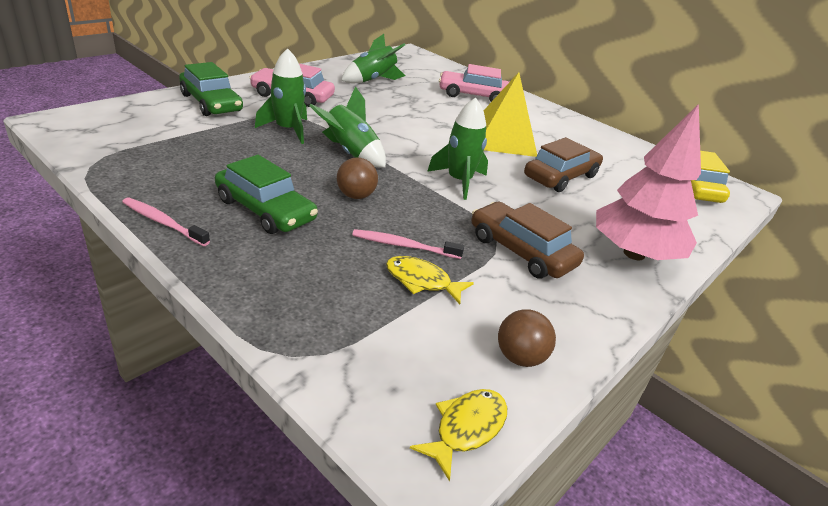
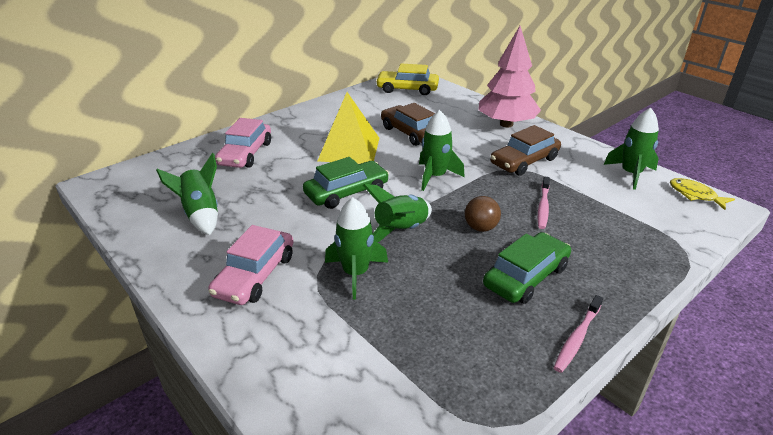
camera: 80 degrees left, 0 degrees up
(211, 103) = (284, 346): green car -> green car (347, 192)
(422, 281) = (581, 201): yellow fish -> none
(520, 357) = (631, 174): brown ball -> green rocket

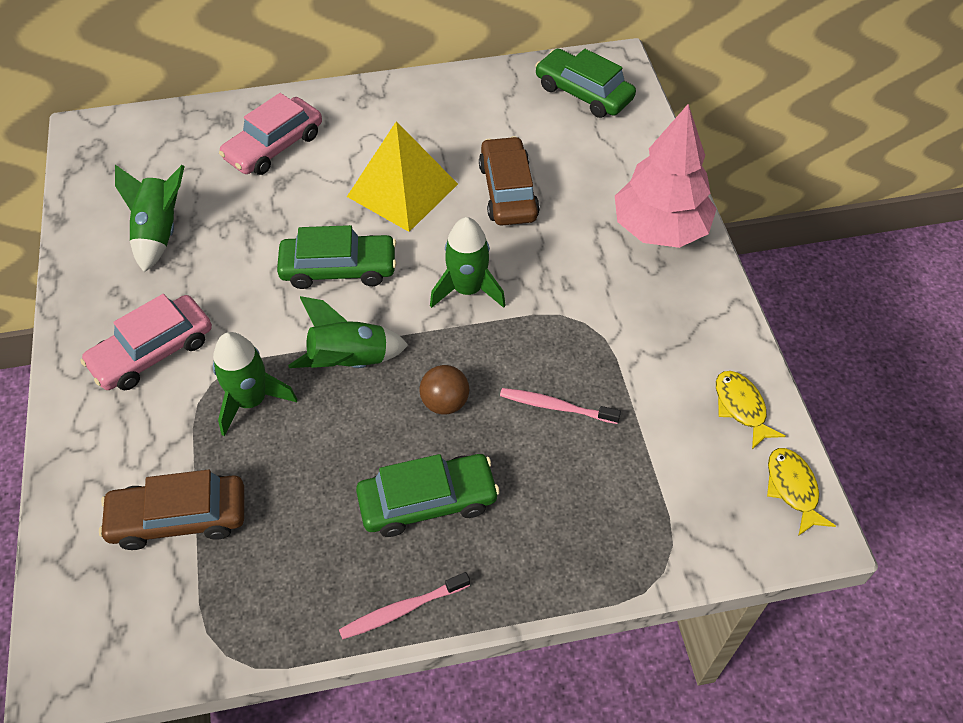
camera: 30 degrees right, 20 degrees up
(407, 89) = (583, 93): yellow car -> green car
(524, 161) = (612, 314): brown car -> brown car (179, 518)
(543, 207) = (556, 406): pink toothbrush -> pink toothbrush turned 60 degrees clockwise
(631, 174) = (741, 407): green rocket -> yellow fish

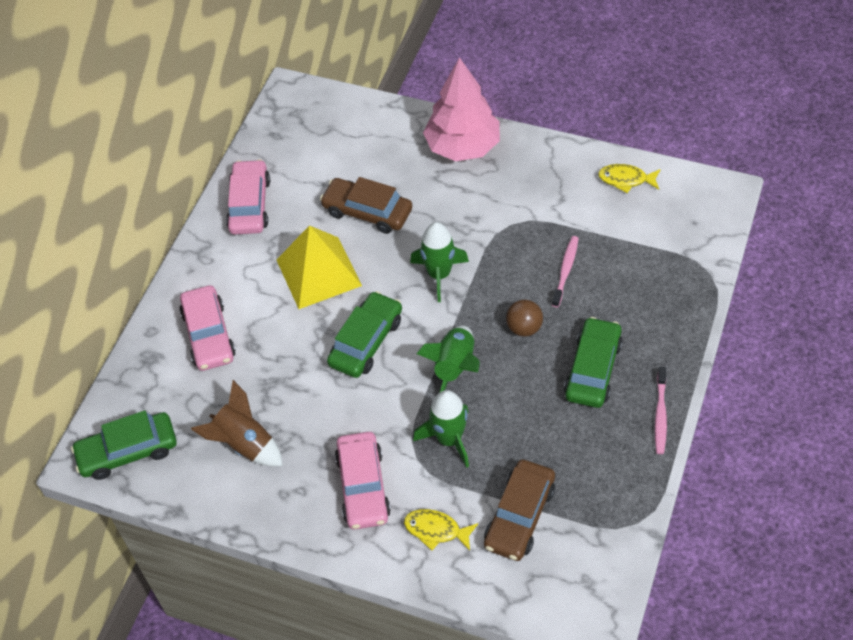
camera: 55 degrees left, 0 degrees up
(159, 233) = (244, 444): green rocket -> brown rocket
(450, 101) = (249, 205): none -> pink car
(556, 406) = (565, 270): pink toothbrush -> pink toothbrush turned 150 degrees clockwise
(583, 93) = (306, 124): green car -> green car (128, 451)
(792, 489) = (694, 186): yellow fish -> yellow fish (436, 530)

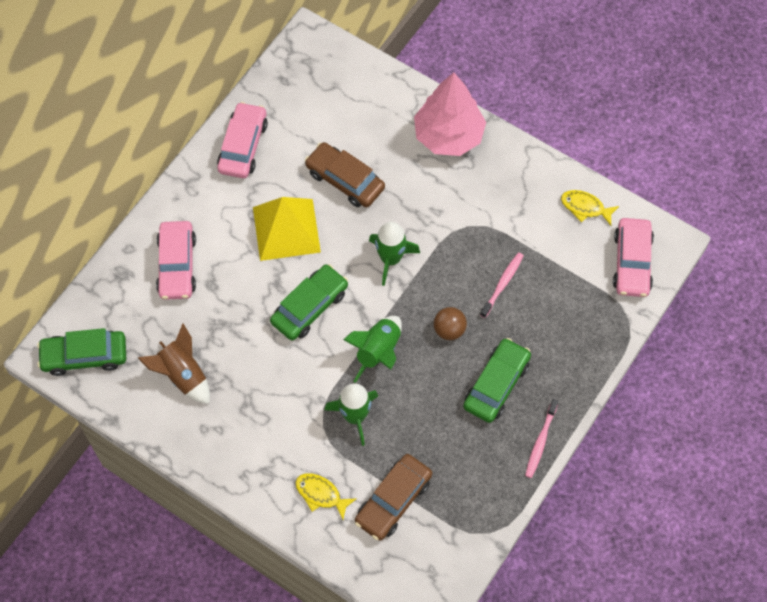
camera: 10 degrees right, 10 degrees up
(363, 486) = (271, 440): pink car -> pink car (632, 262)

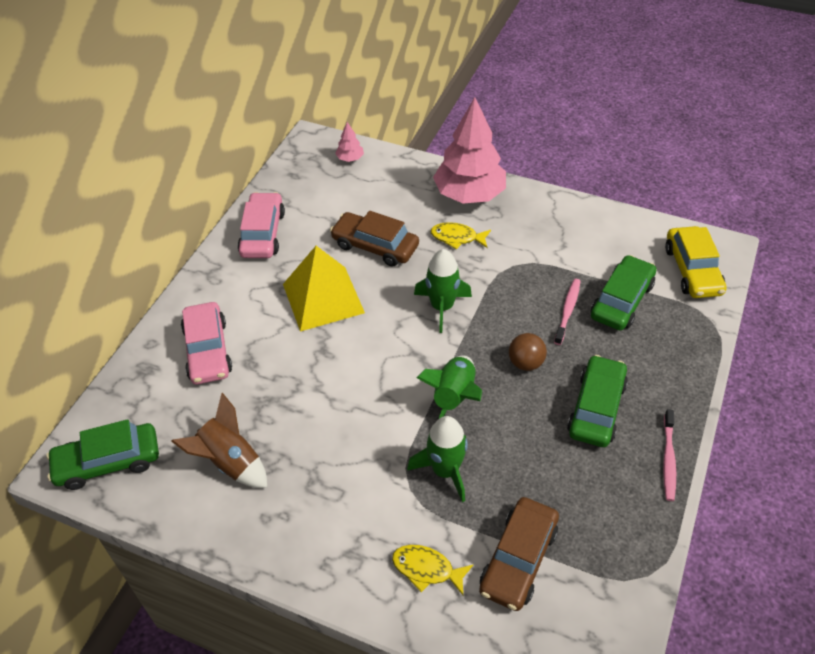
camera: 10 degrees left, 15 degrees down
(310, 307) = (365, 366): green car -> green car (621, 300)
(342, 69) = (350, 158): none -> pink tree
(585, 207) = (625, 232): yellow fish -> yellow fish (457, 238)
(632, 262) = (692, 270): pink car -> yellow car

